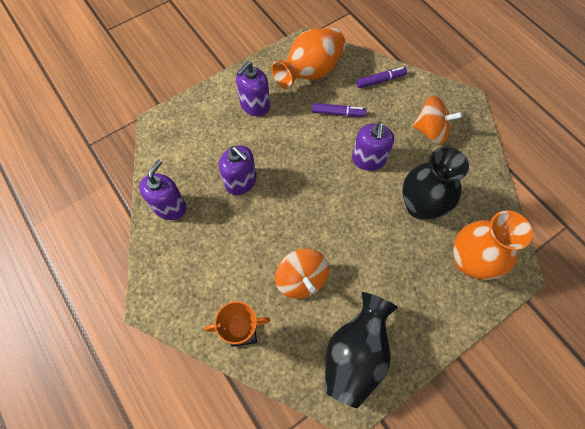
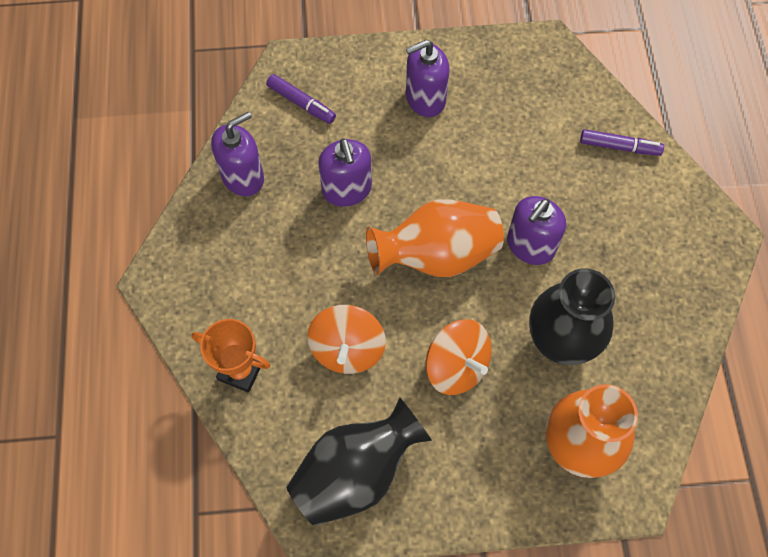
camera: 30 degrees right, 0 degrees up
(310, 72) = (528, 89): orange vase -> orange vase (436, 255)
(338, 113) = (530, 163): purple marker -> purple marker (301, 103)
(431, 131) = (644, 251): orange spinning top -> orange spinning top (456, 366)

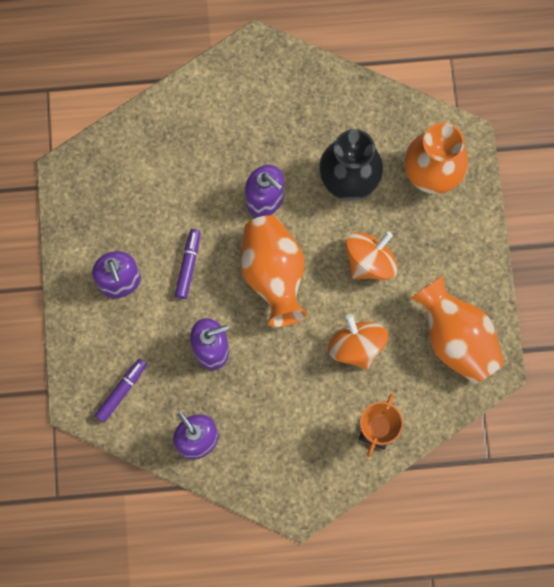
camera: 90 degrees left, 10 degrees up
(347, 349) = (356, 346): orange spinning top -> orange spinning top turned 120 degrees counterclockwise
(356, 473) = (455, 338): black vase -> orange vase
(619, 147) = (172, 121): purple marker -> purple marker (188, 265)

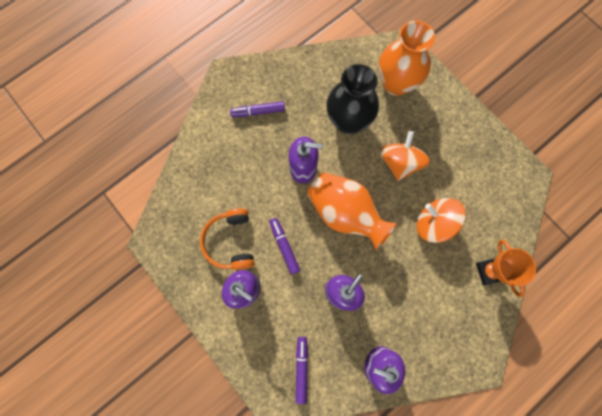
camera: 35 degrees left, 0 degrees up
(139, 225) = (230, 242): none -> orange headphones
(261, 109) = (258, 112): none -> purple marker
(455, 338) = (490, 175): orange vase -> none

